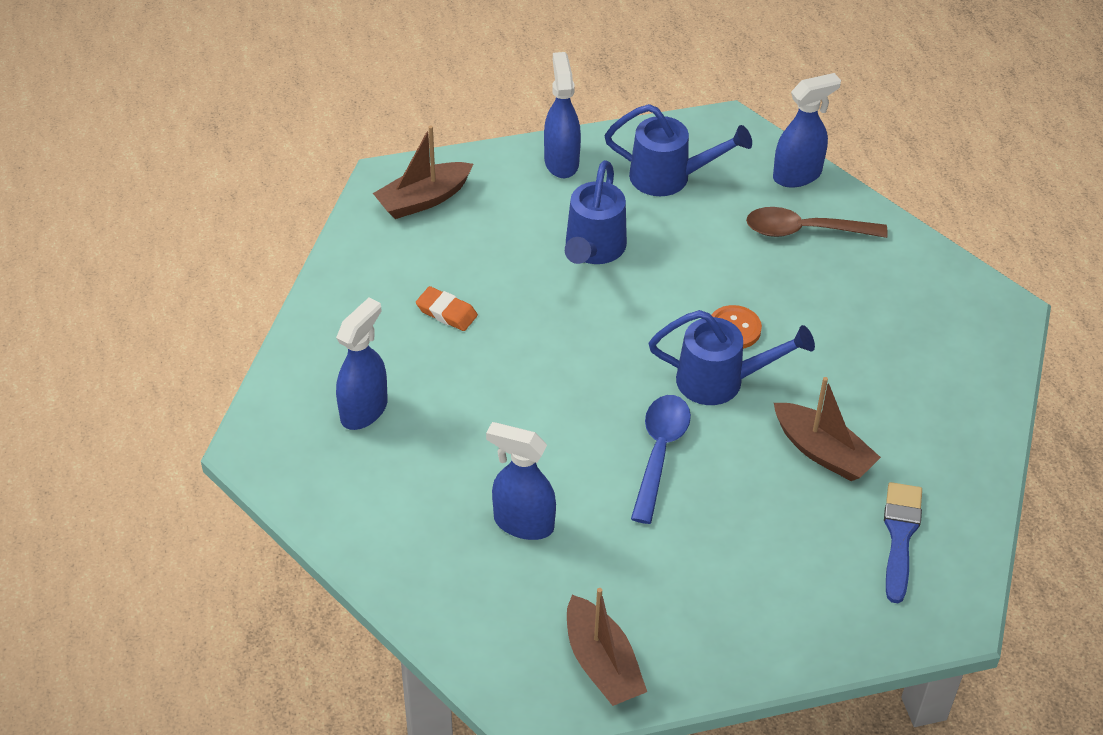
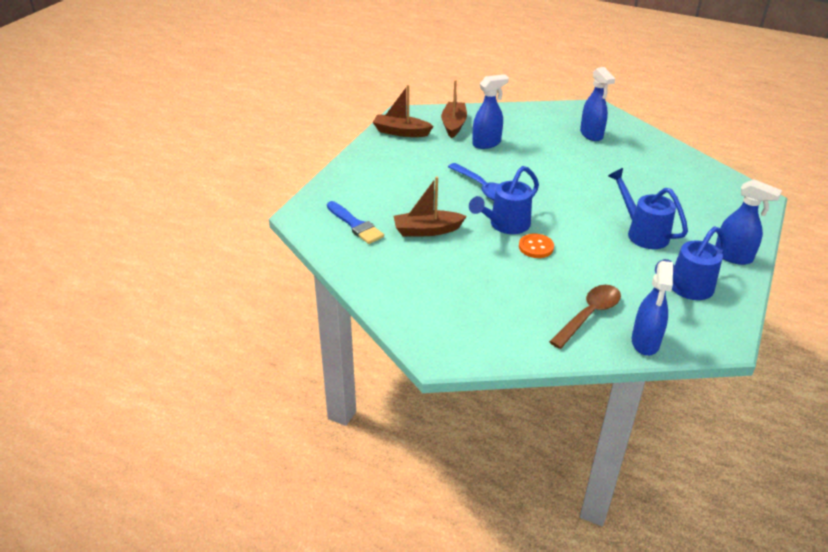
camera: 130 degrees right, 10 degrees down
(423, 199) = (732, 200): brown boat -> brown boat (453, 125)
(446, 312) = (635, 174): orange eraser -> none

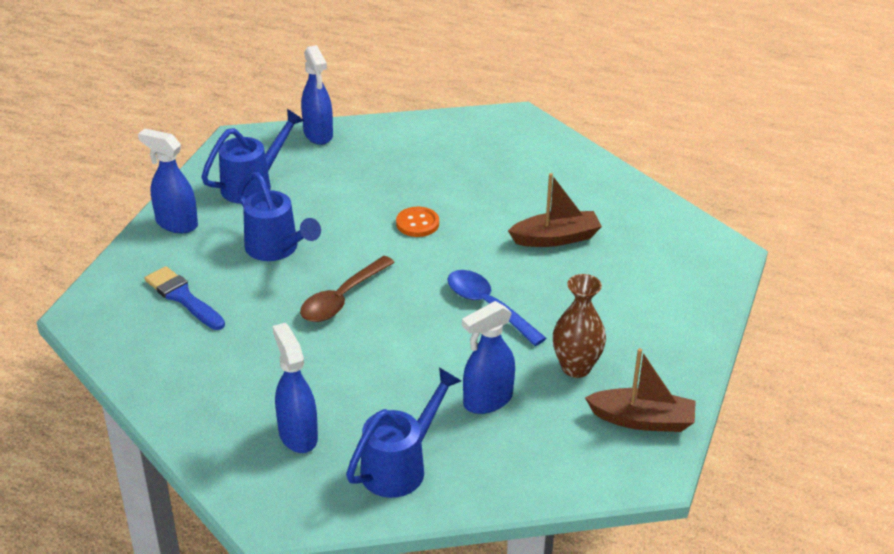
camera: 175 degrees right, 0 degrees up
(355, 225) = (649, 241): blue brush -> blue brush (183, 297)
(432, 155) = (576, 367): none -> brown vase
(453, 125) = (551, 446): brown boat -> none
(505, 225) = (455, 250): blue watering can -> blue watering can (400, 466)
(589, 315) = (368, 155): brown spoon -> brown spoon (342, 298)
(645, 342) = (318, 135): blue spray bottle -> blue spray bottle turned 150 degrees clockwise

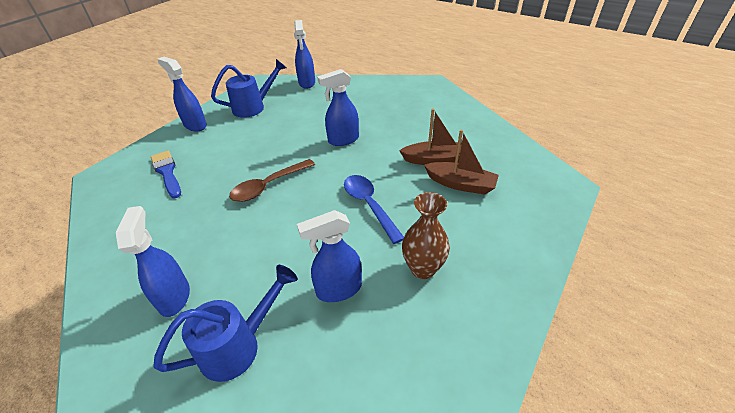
camera: 15 degrees right, 5 degrees up
(276, 249) = (244, 147): blue watering can -> none
(417, 223) = (343, 140): orange button -> blue spray bottle
(642, 420) = (470, 334): brown boat -> brown boat (460, 184)

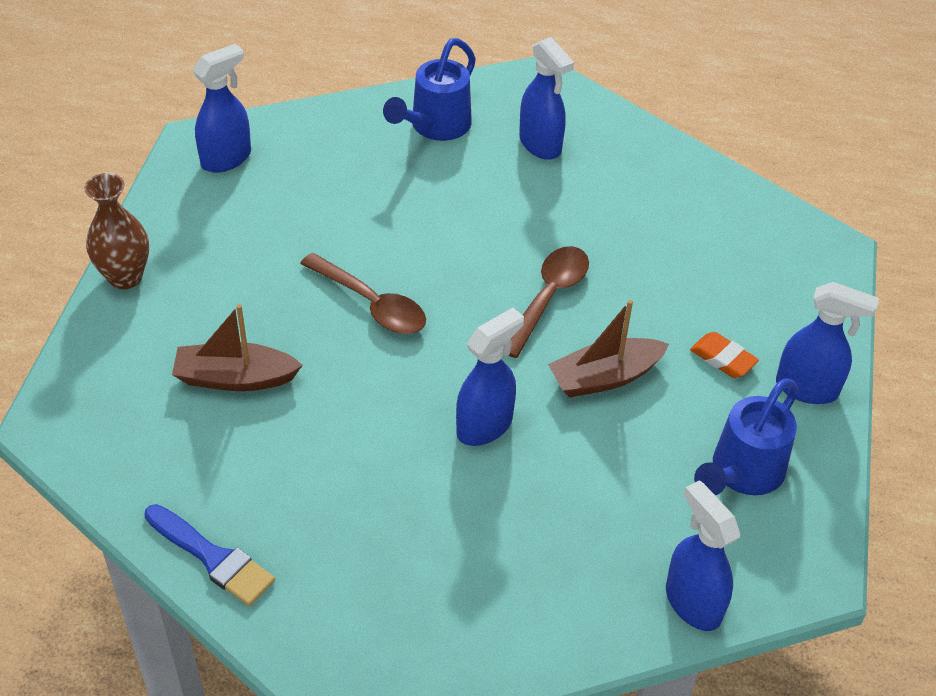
camera: 155 degrees right, 5 degrees up
(167, 172) = (733, 280): blue brush -> blue brush (212, 558)
(215, 142) = (723, 358): none -> orange eraser
(338, 289) = (360, 193): blue spray bottle -> blue spray bottle (226, 158)
(369, 205) = (371, 304): blue spoon -> brown spoon
(422, 269) = (266, 238): brown vase -> brown vase (125, 277)
(435, 160) = (290, 421): brown boat -> brown boat (605, 377)

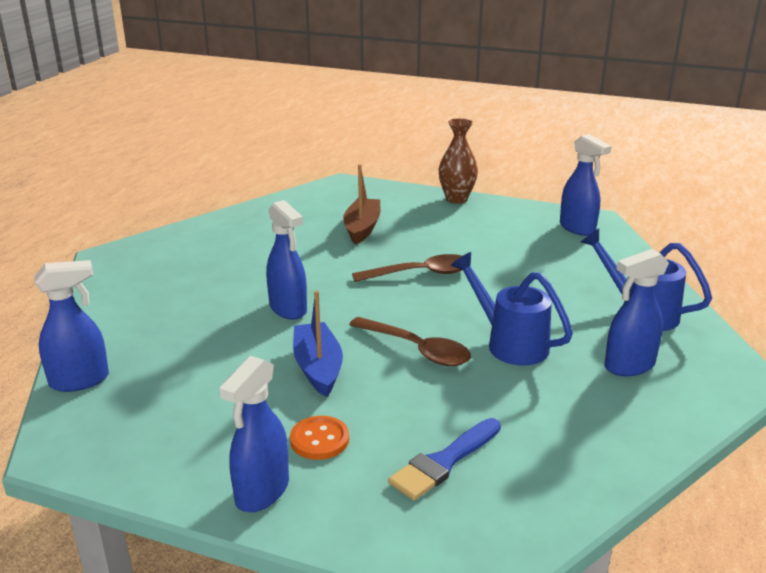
camera: 100 degrees right, 20 degrees down
(212, 558) = (229, 221): blue brush -> blue brush (444, 462)
(371, 304) = (421, 273): brown spoon -> brown spoon turned 150 degrees counterclockwise
(605, 377) = (318, 368): brown boat -> blue boat
(723, 358) = (319, 440): orange eraser -> orange button
(742, 473) = (182, 427): blue watering can -> blue watering can (510, 343)

